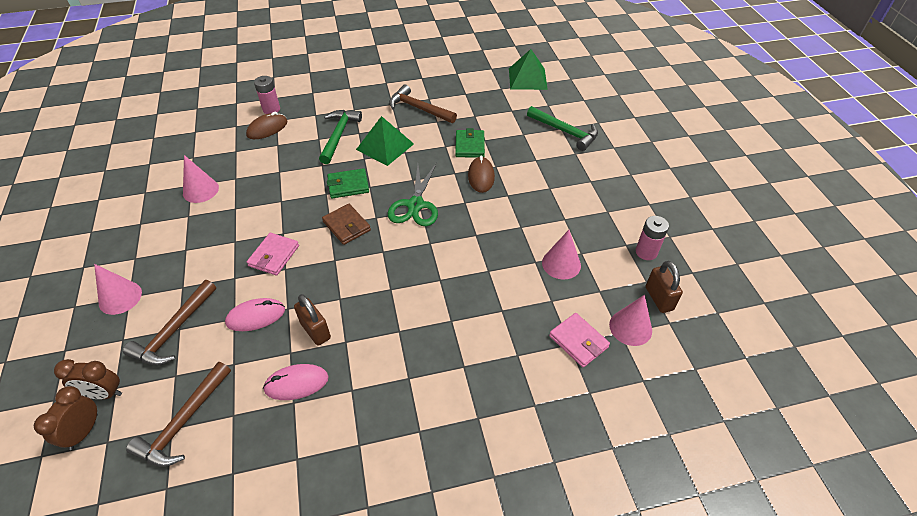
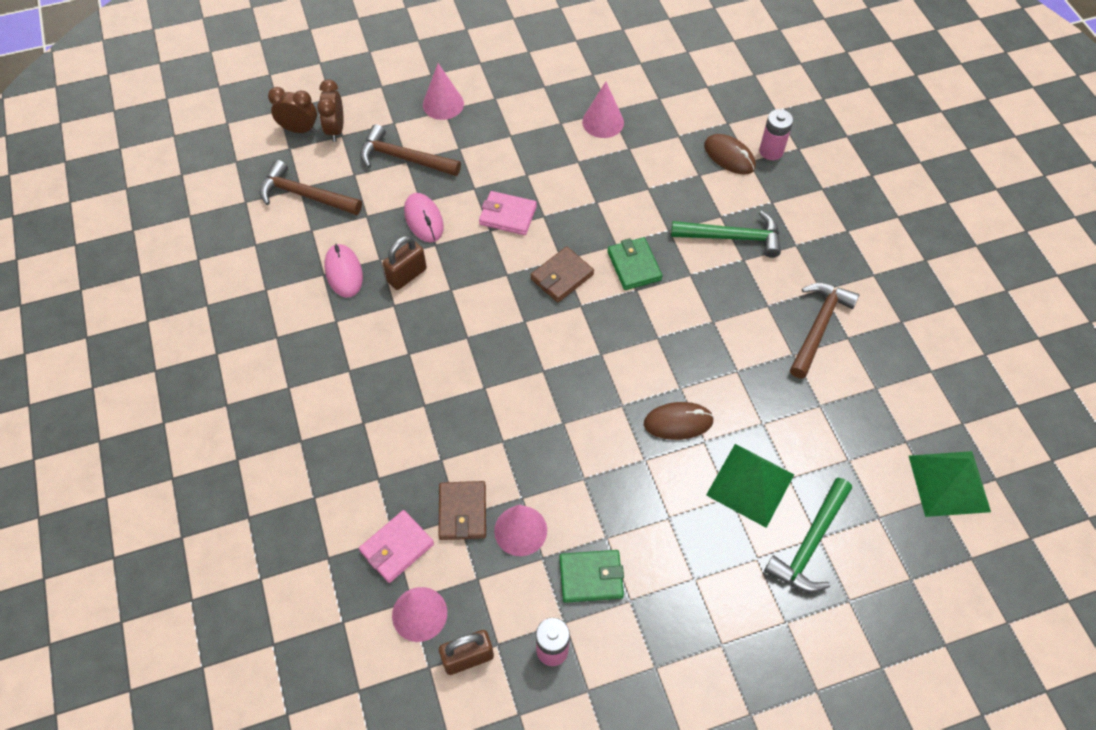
camera: 85 degrees right, 10 degrees up
(385, 146) = (720, 295): green pyramid -> green pyramid (750, 484)
(415, 205) = (608, 346): green scissors -> none
(469, 146) = (744, 403): green wallet -> green wallet (591, 577)
(547, 297) = (462, 512): none -> brown wallet

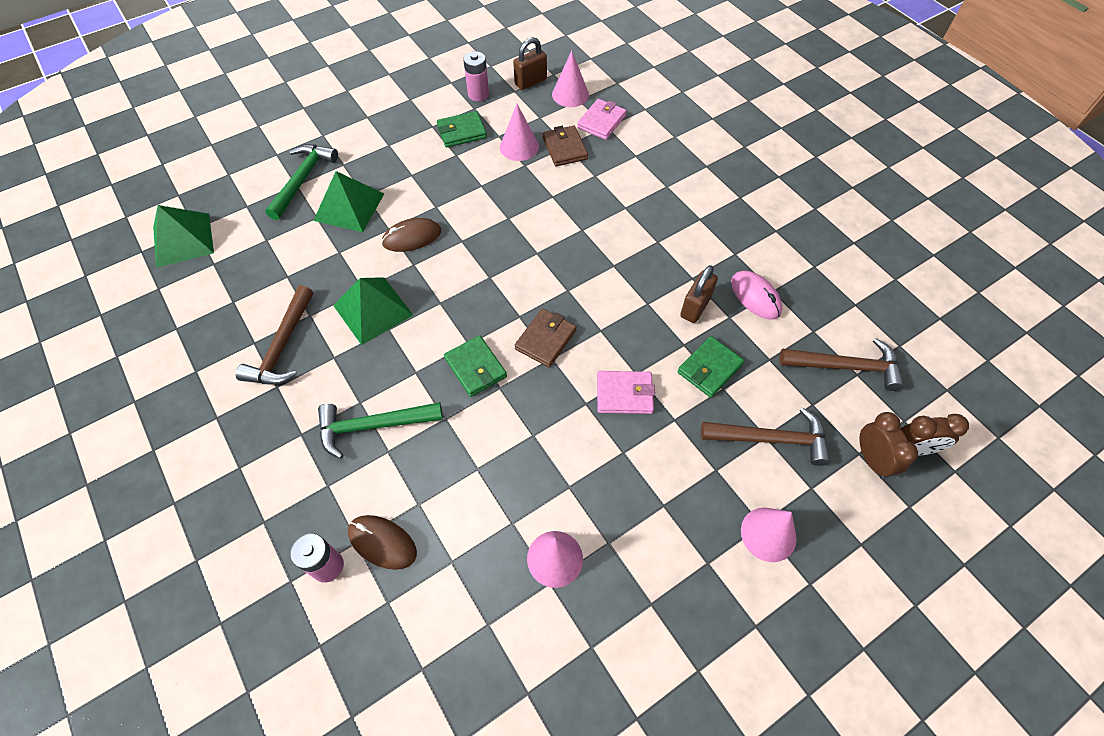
camera: 165 degrees right, 0 degrees up
(424, 219) = (709, 368): pink mouse -> green wallet
(727, 344) = (373, 310): none -> green pyramid

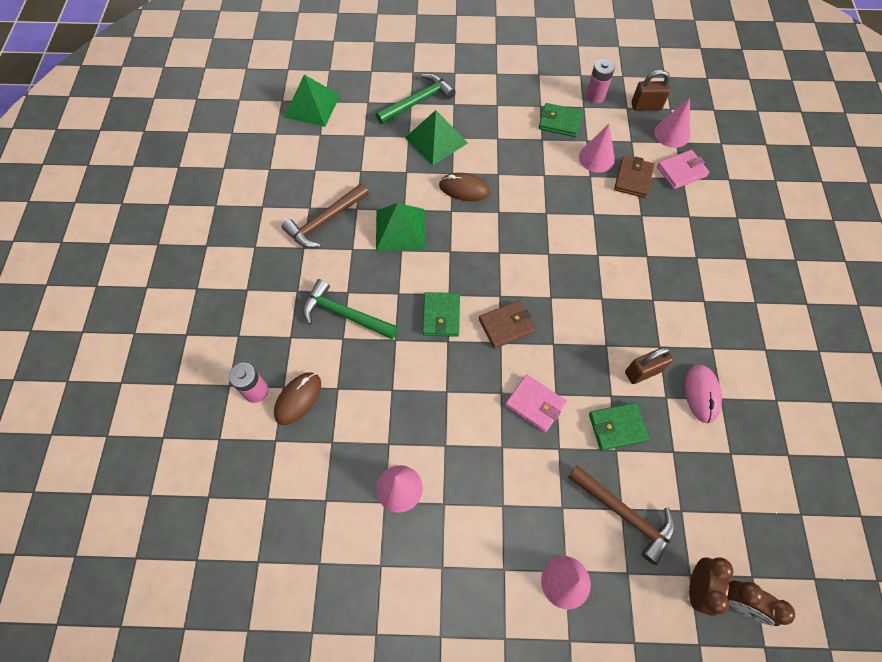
camera: 35 degrees right, 5 degrees up
(382, 542) = (298, 399): brown mouse -> brown mouse turned 60 degrees clockwise
(845, 366) = (736, 500): brown hammer -> none

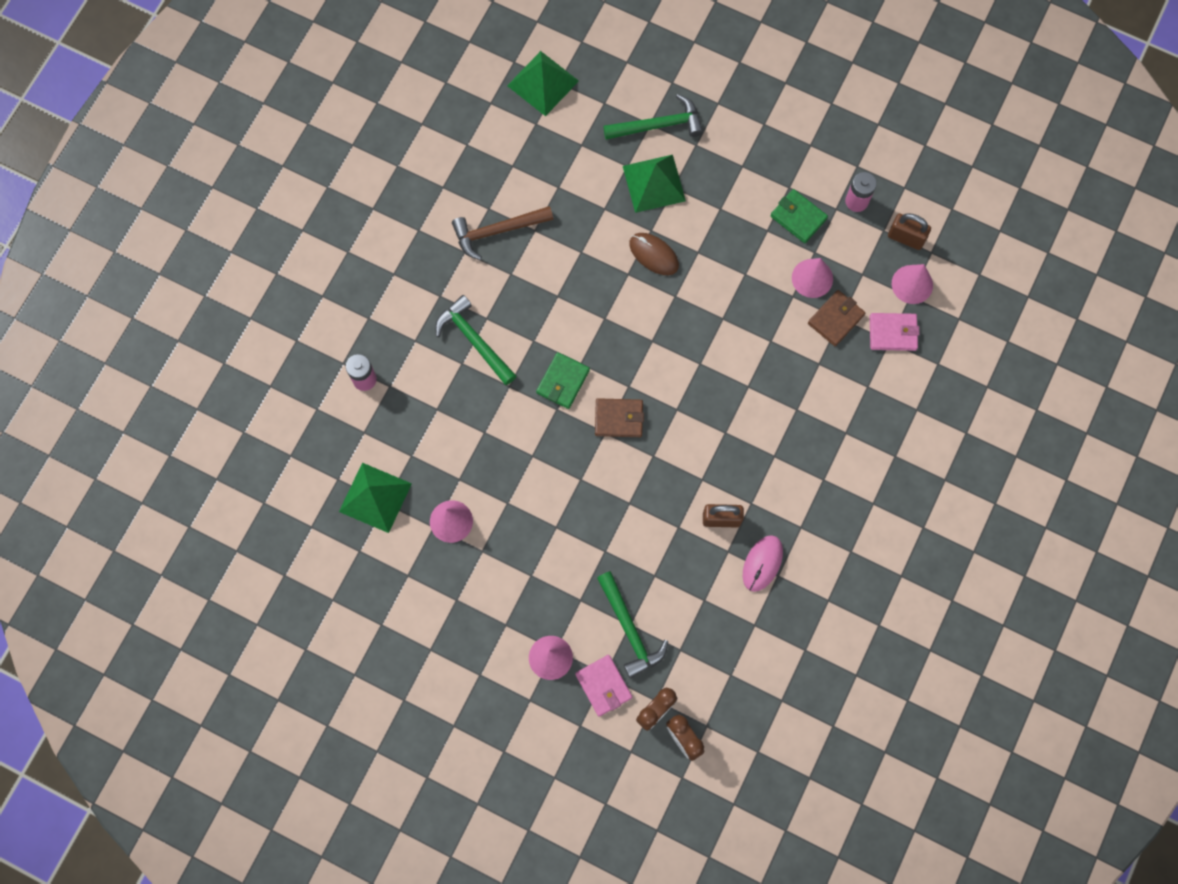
camera: 25 degrees right, 10 degrees up
(298, 399) = (398, 403): brown mouse -> none
(400, 229) = (567, 273): green pyramid -> green pyramid (375, 497)
(535, 404) = (605, 503): pink wallet -> pink wallet (603, 686)
(617, 427) = (667, 557): green wallet -> none
(624, 514) = (630, 629): brown hammer -> green hammer

